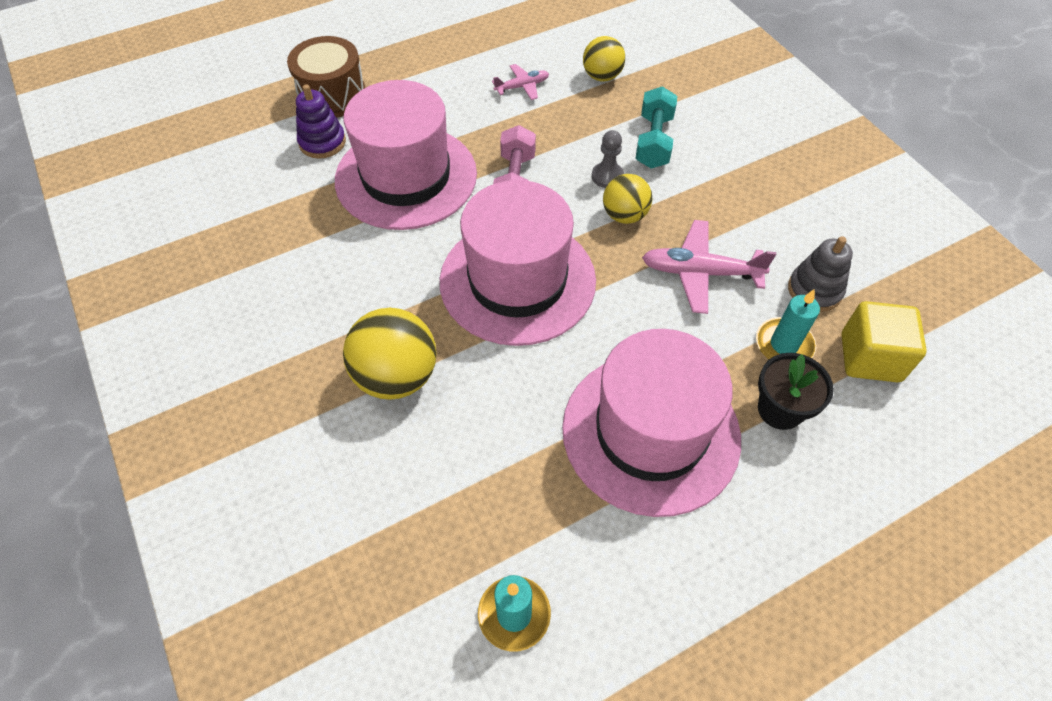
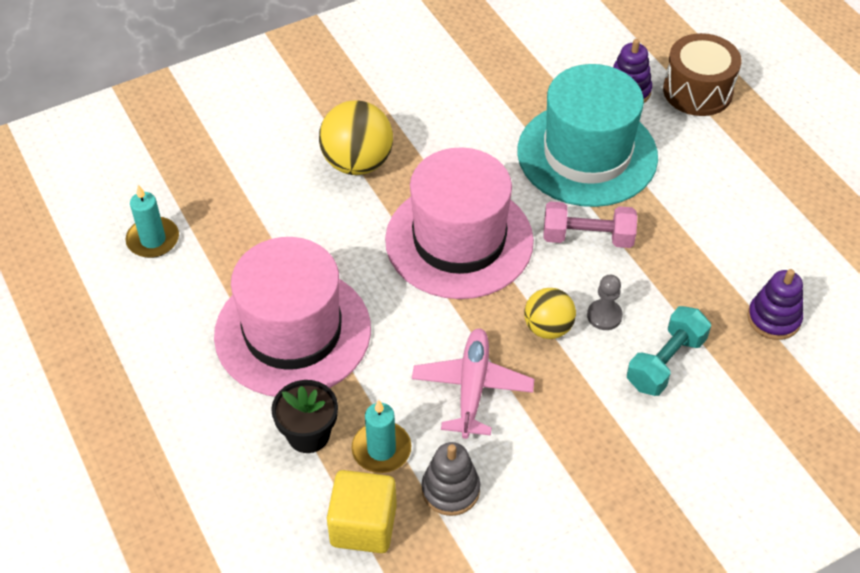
camera: 90 degrees right, 5 degrees down
(406, 177) = (587, 154): pink hat -> turquoise hat
(522, 86) = (740, 243): pink plane -> none
(602, 76) = (773, 318): yellow ball -> purple stacking toy
(654, 141) = (665, 362): turquoise dumbbell -> turquoise dumbbell turned 60 degrees counterclockwise

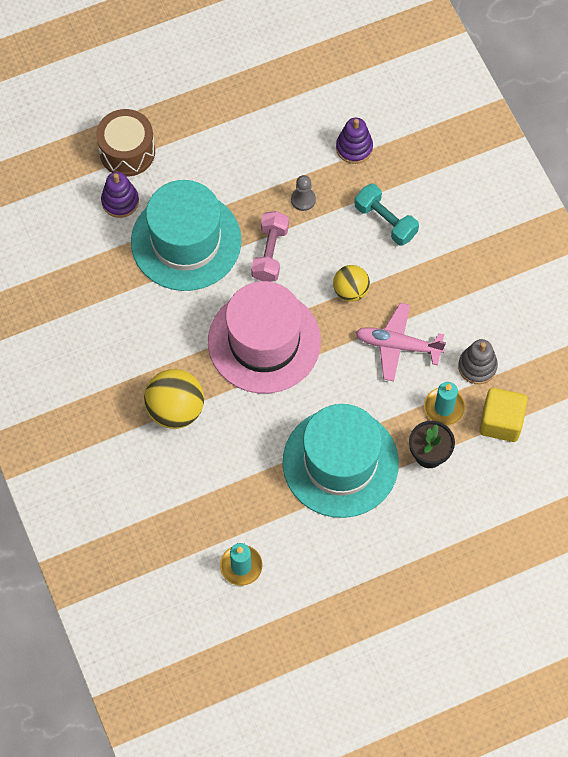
camera: 85 degrees left, 15 degrees up
(293, 332) = (340, 462): pink hat -> turquoise hat
(604, 316) = (343, 253): grey pawn -> grey pawn (303, 199)

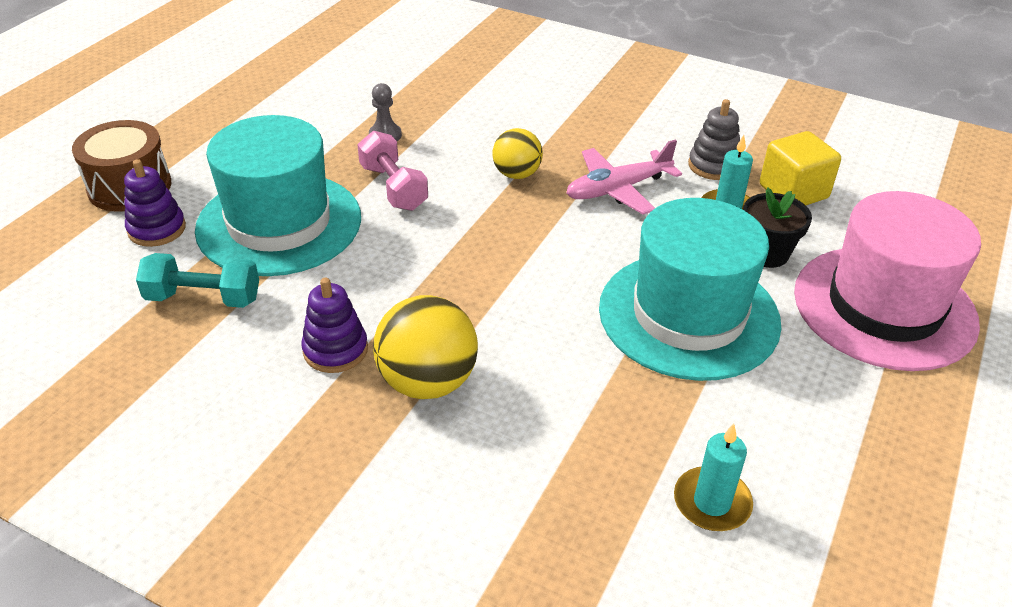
camera: 40 degrees left, 25 degrees down
(264, 341) = (469, 259): pink hat -> pink hat (884, 307)
(354, 148) = (397, 83): purple stacking toy -> purple stacking toy (335, 350)
(385, 221) = (489, 113): turquoise dumbbell -> turquoise dumbbell (203, 298)

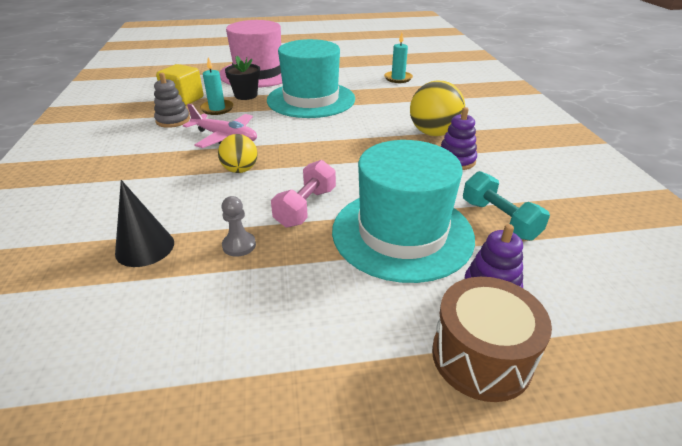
camera: 125 degrees left, 5 degrees down
(440, 96) = (145, 247): none -> black cone

